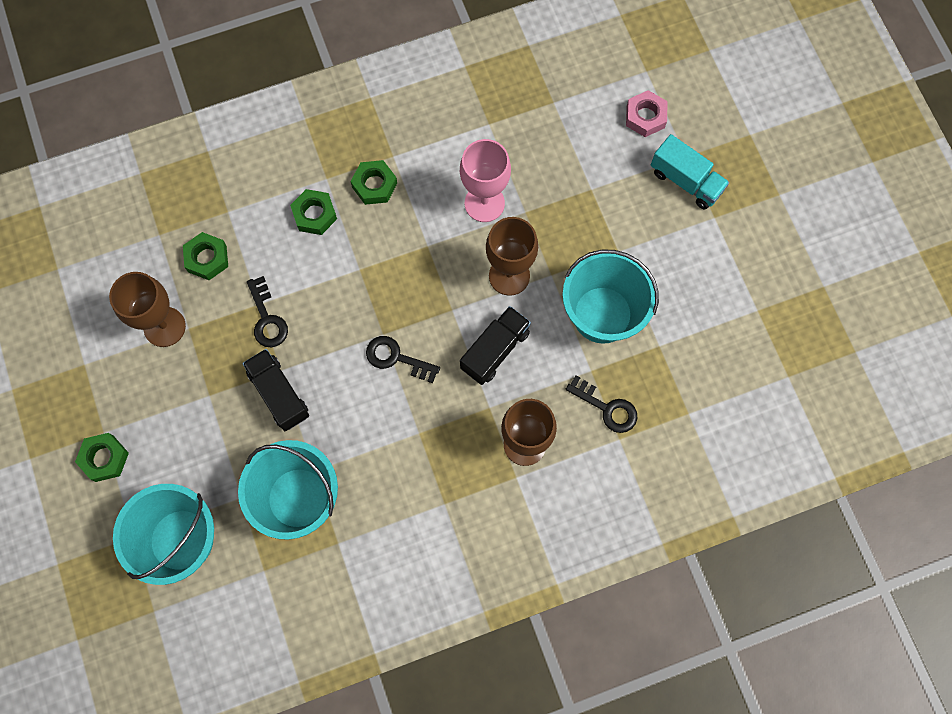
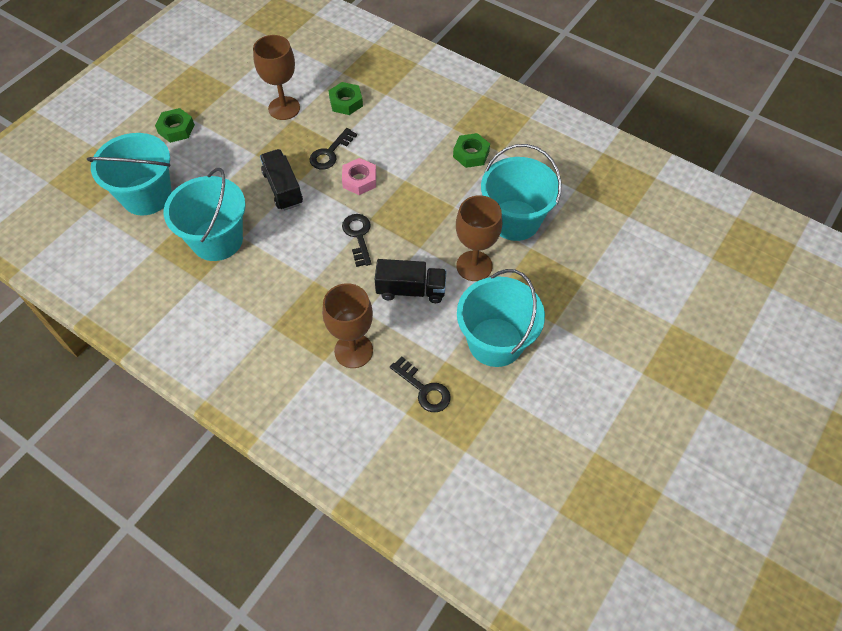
camera: 55 degrees right, 15 degrees down
(279, 394) = (283, 188): black truck -> black truck turned 45 degrees counterclockwise
(314, 214) = (422, 136): green nut -> none
(484, 203) = (514, 220): pink goblet -> turquoise bucket
(607, 408) = (424, 389): black key -> black key turned 45 degrees counterclockwise
(645, 117) = (676, 278): pink nut -> pink nut (359, 180)
(686, 181) = (652, 335): turquoise truck -> none

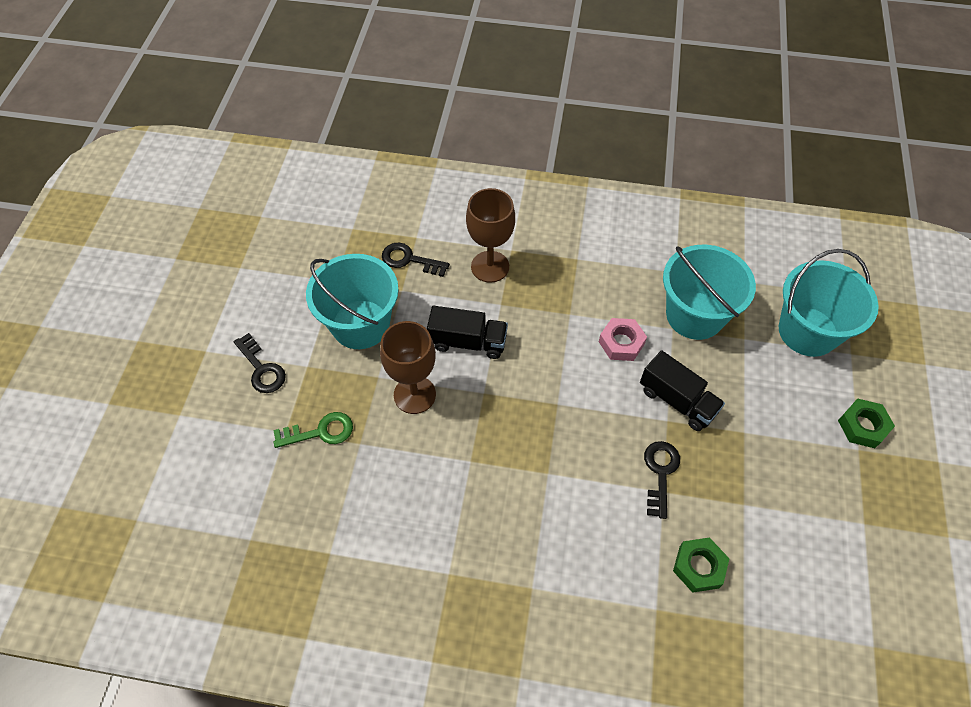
camera: 155 degrees right, 0 degrees up
(284, 108) = (768, 518): brown goblet -> none
(358, 236) = (556, 378): black key -> black key (262, 369)
(359, 180) = (600, 449): pink nut -> pink nut (621, 343)
(411, 290) = (468, 342): black truck -> black truck turned 150 degrees counterclockwise
(471, 154) = (486, 551): green nut -> none
(514, 220) = (391, 472): turquoise bucket -> none
(558, 267) = (320, 432): none -> green key

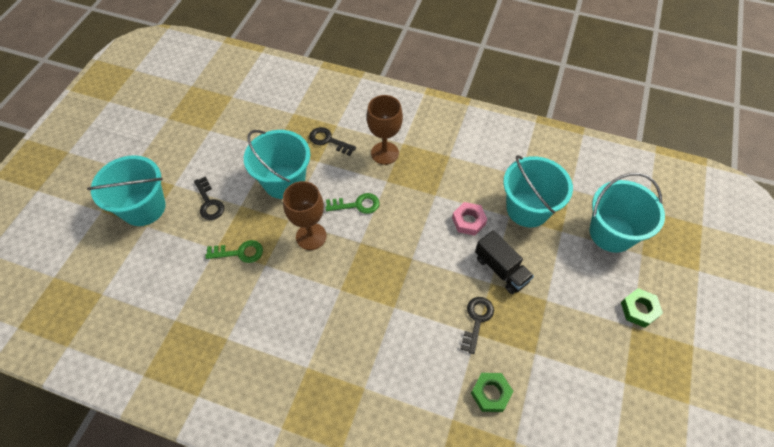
camera: 10 degrees right, 0 degrees up
(169, 389) = (143, 207): none -> turquoise bucket
(468, 342) = (357, 204): black truck -> green key

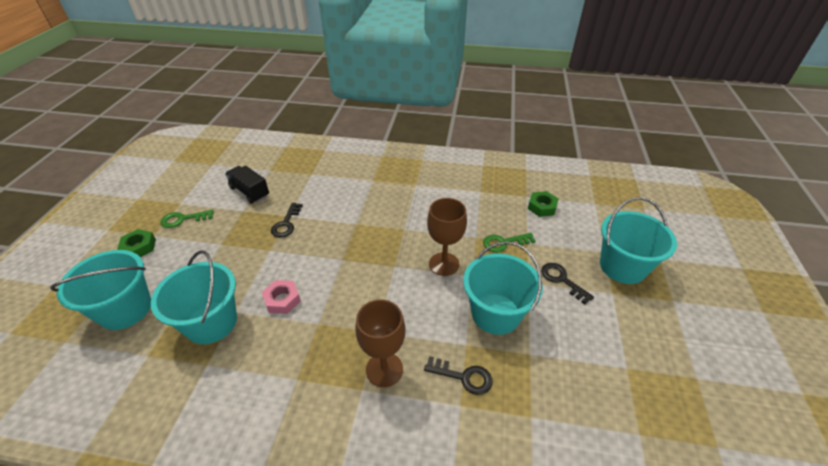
camera: 170 degrees right, 15 degrees down
(357, 204) = (405, 300): green key -> green key (183, 219)
(490, 393) = (282, 187): green nut -> green nut (542, 207)
(501, 269) = (257, 261): black truck -> black truck (249, 192)

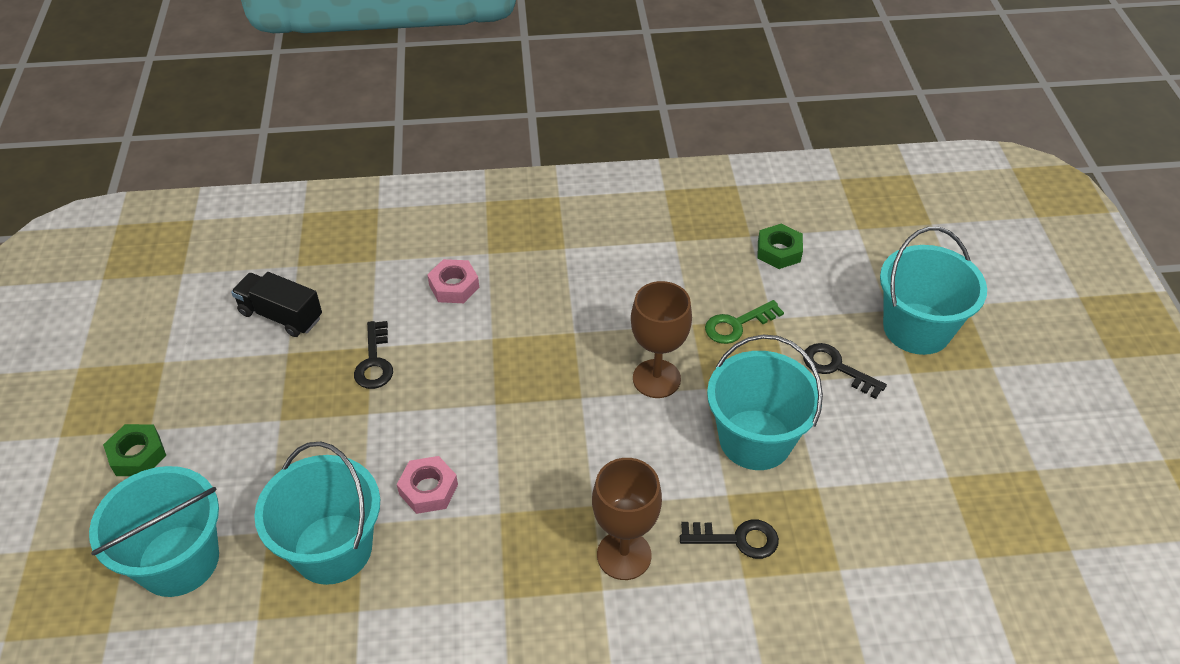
camera: 15 degrees left, 5 degrees up
(183, 219) = (187, 390): green key -> none
(347, 193) = (454, 286): none -> pink nut

